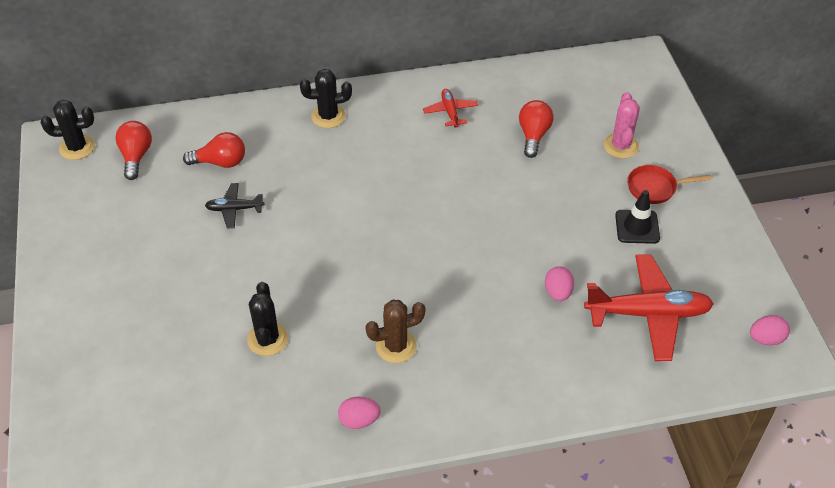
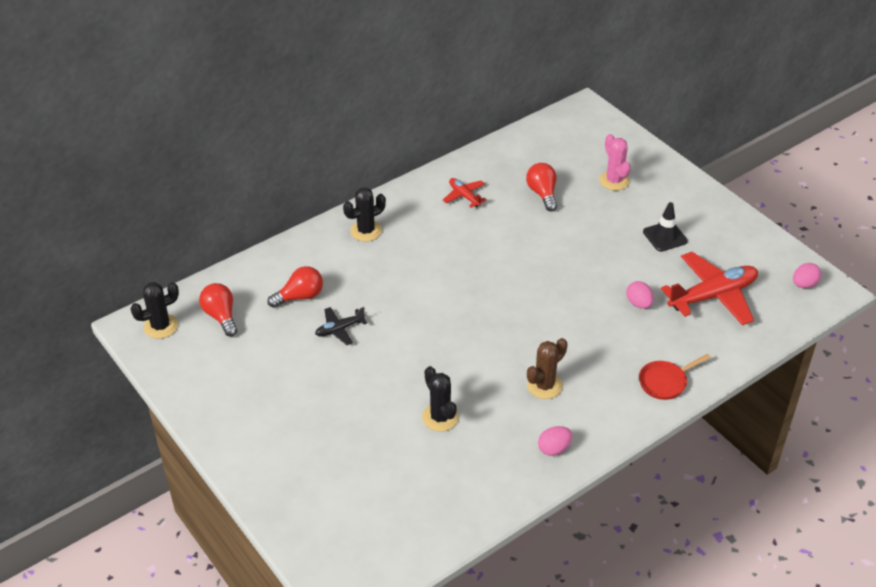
camera: 25 degrees left, 5 degrees down
(655, 188) = (659, 203): red pan -> red pan (665, 382)

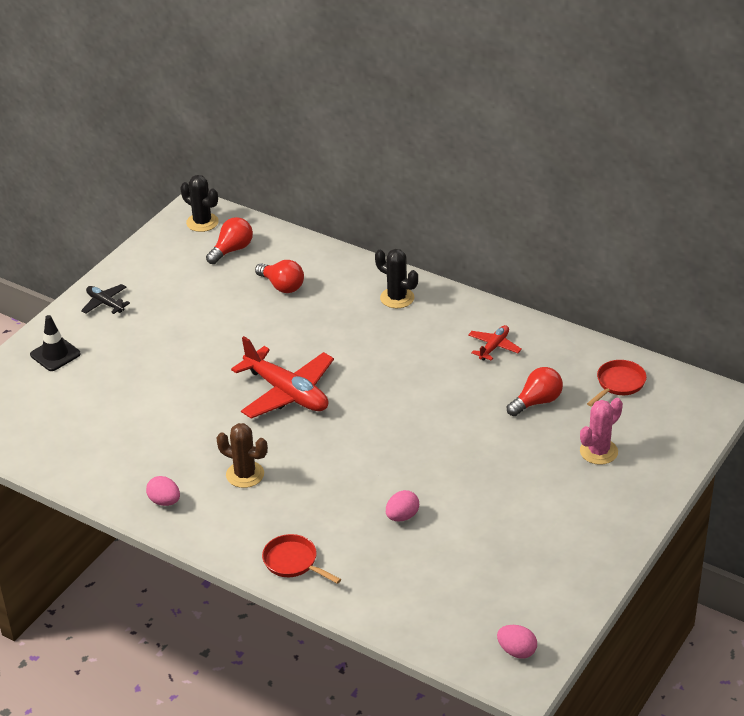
camera: 70 degrees right, 5 degrees down
(339, 329) = (252, 322): black plane -> black plane (105, 303)
(440, 417) = (171, 416): black cactus -> none
(544, 148) = (618, 384): none -> red pan
(665, 236) = (527, 514): black traffic cone -> black traffic cone (55, 354)
(712, 296) = (449, 574): red plane -> red plane (287, 393)

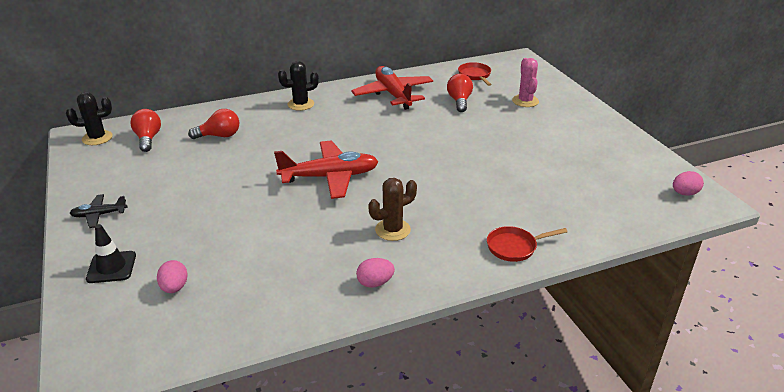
camera: 55 degrees left, 5 degrees down
(402, 516) = (513, 183): pink egg -> pink egg (174, 288)
(494, 347) = (393, 94): red plane -> red plane, size x2.01

